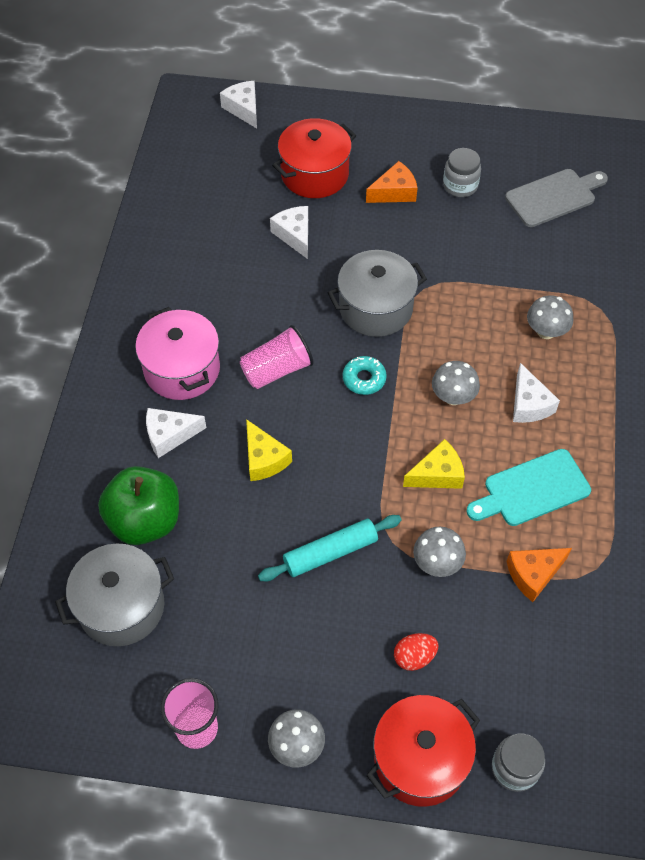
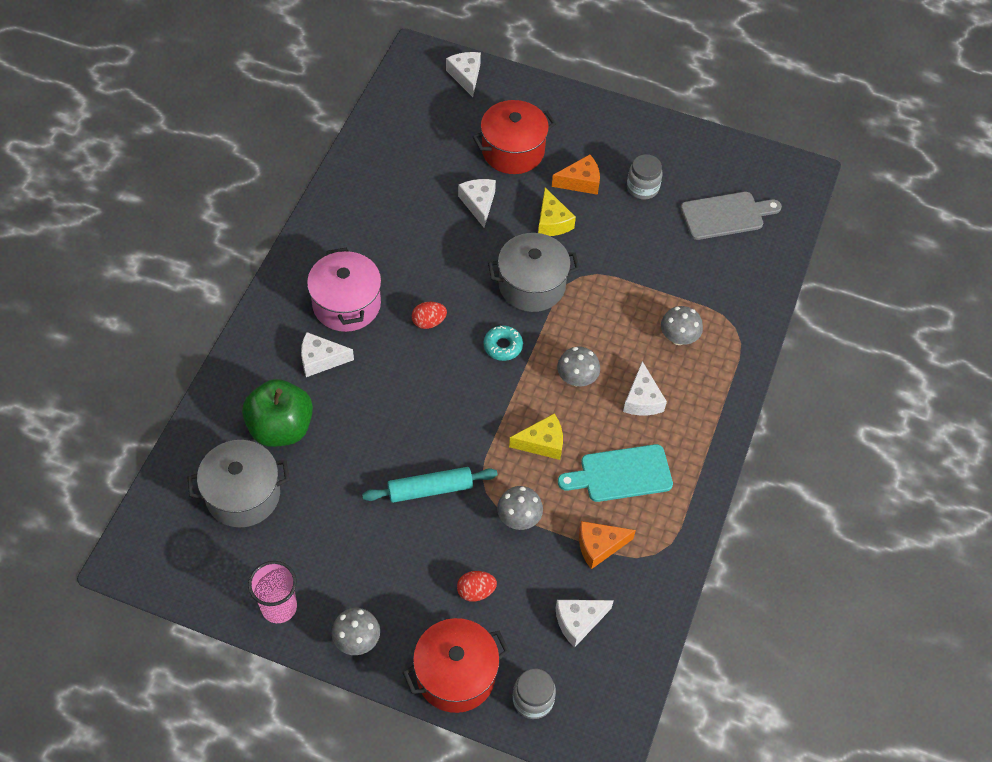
camera: 10 degrees right, 0 degrees up
(264, 459) = (396, 397): yellow cheese -> yellow cheese (552, 222)
(277, 370) = (429, 322): pink cup -> red egg
(537, 665) = (578, 621): none -> white cheese

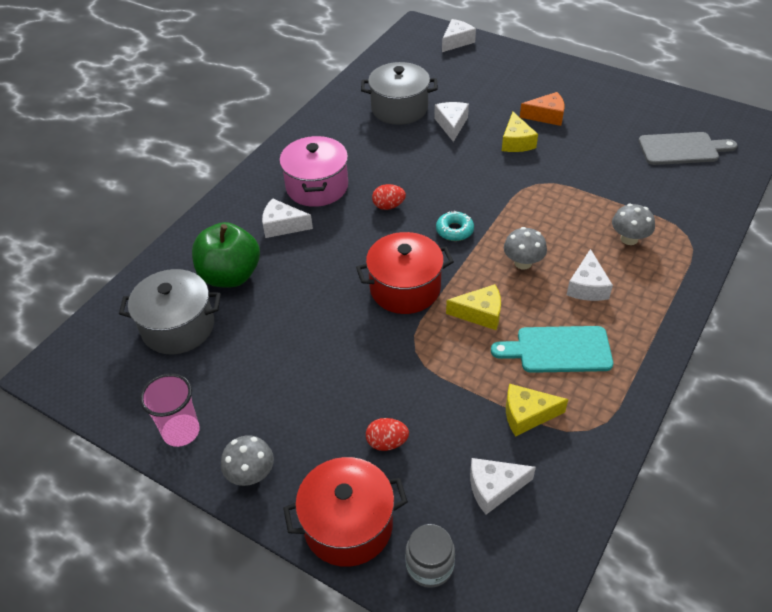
camera: 15 degrees right, 10 degrees down
(430, 489) = (360, 342): turquoise rolling pin -> none
(466, 76) = (456, 41): white cheese -> white cheese turned 45 degrees clockwise
(513, 151) = (488, 91): red pot -> red pot (405, 288)
(519, 518) = (445, 378): grey mushroom -> none
(532, 285) = (490, 186): grey pot -> grey pot (399, 108)
(599, 546) = (527, 415): orange cheese -> yellow cheese
(642, 188) = (603, 124): grey jar -> none

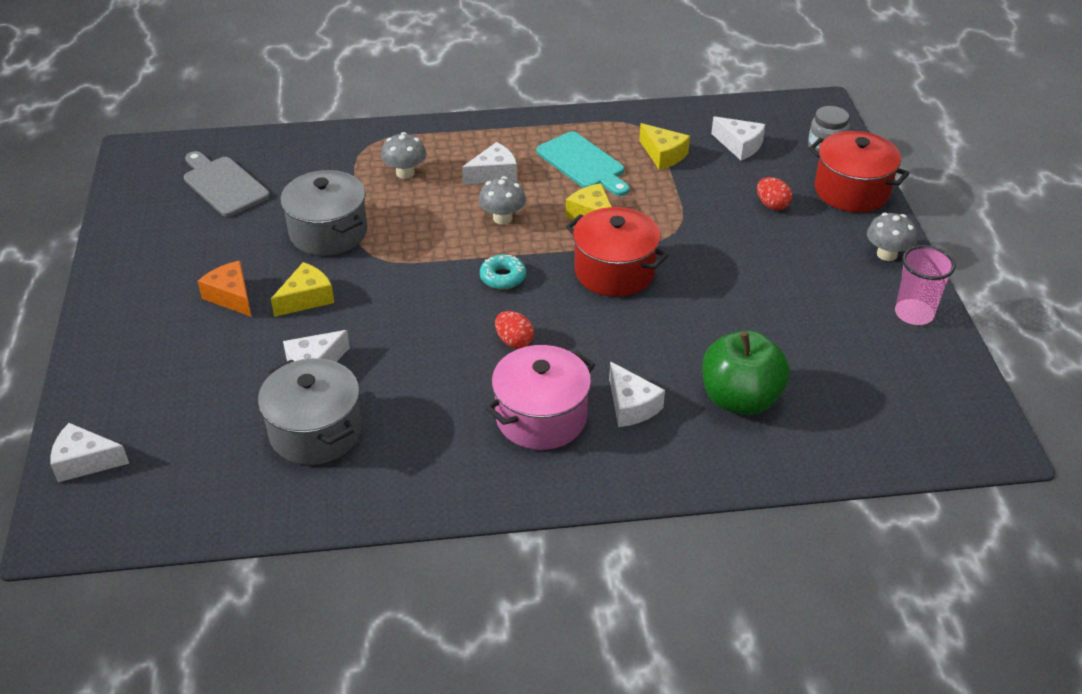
camera: 130 degrees left, 5 degrees down
(178, 327) = (838, 392): grey pot -> grey pot (328, 232)

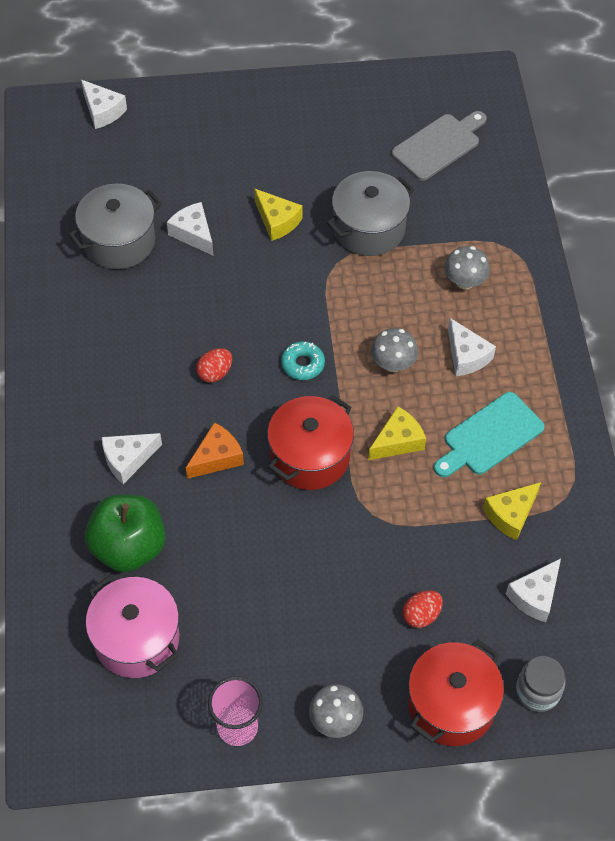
camera: 90 degrees right, 15 degrees up
(85, 461) = (102, 111): white cheese -> white cheese turned 135 degrees clockwise
(231, 296) = (281, 170): orange cheese -> orange cheese (216, 457)
(541, 417) = (120, 392): pink pot -> pink pot (137, 639)

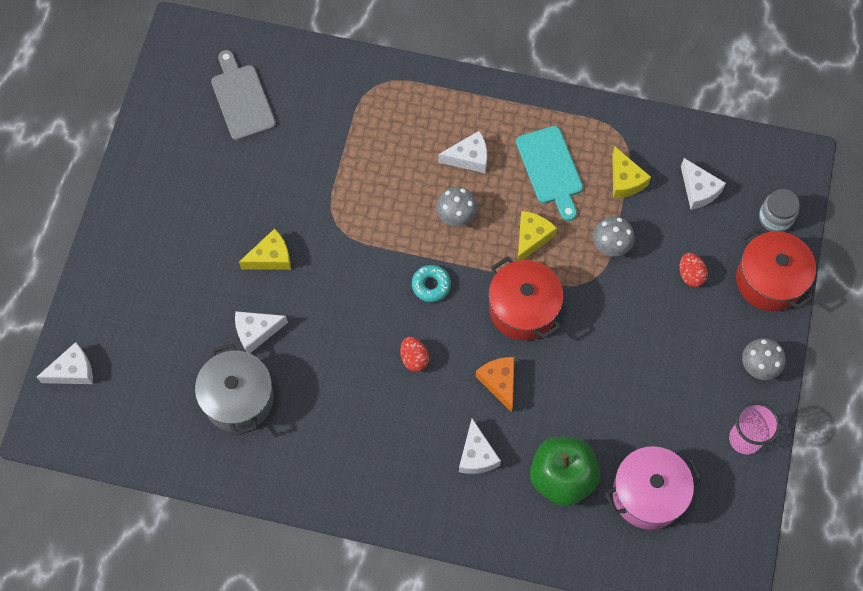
camera: 70 degrees left, 10 degrees up
(369, 228) = (310, 186): grey pot -> none
(397, 441) = (531, 238): yellow cheese -> yellow cheese turned 45 degrees clockwise
(464, 281) = (395, 132): grey mushroom -> grey mushroom (611, 245)

